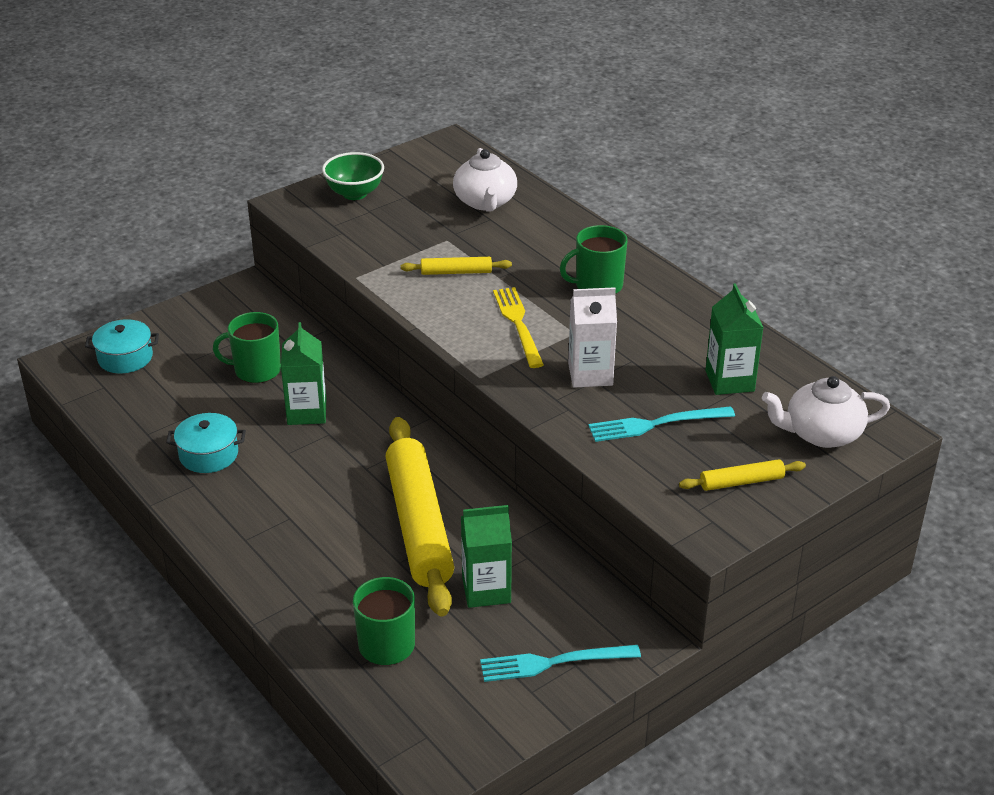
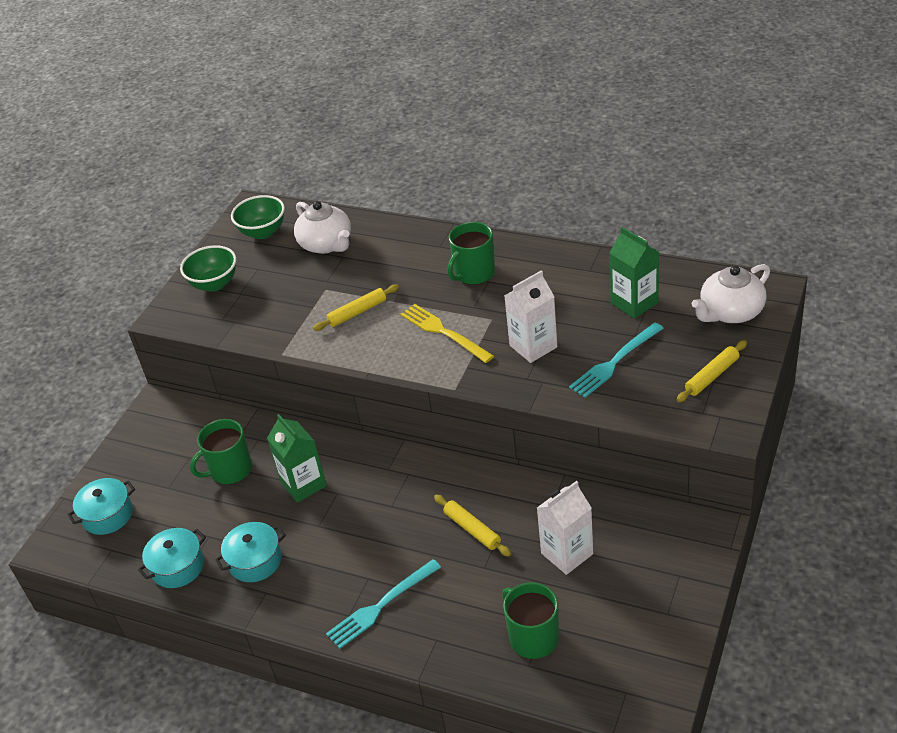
camera: 25 degrees left, 5 degrees up
(142, 427) = (177, 567): none -> turquoise pot
(419, 524) = (472, 529): yellow rolling pin -> yellow rolling pin, size x0.44
(438, 168) = (263, 232): none -> green bowl
(486, 590) = (567, 553): green carton -> white carton
(553, 663) = (663, 582): turquoise fork -> turquoise fork (381, 606)

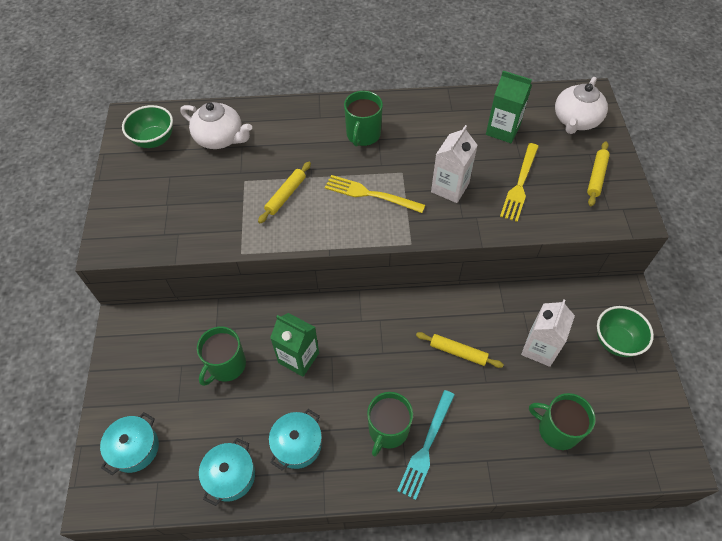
camera: 30 degrees left, 15 degrees up
(214, 284) = (136, 201): green bowl -> green bowl (616, 341)
(351, 578) = (388, 430): none -> green mug
(614, 362) = (520, 184): turquoise fork -> yellow fork

